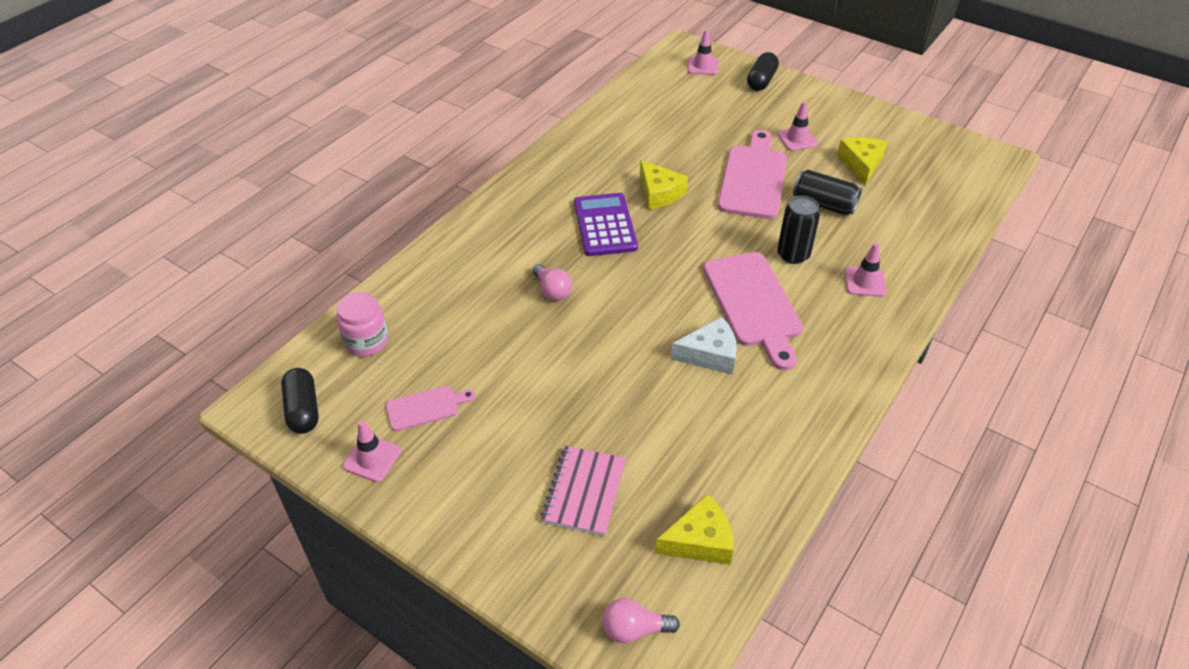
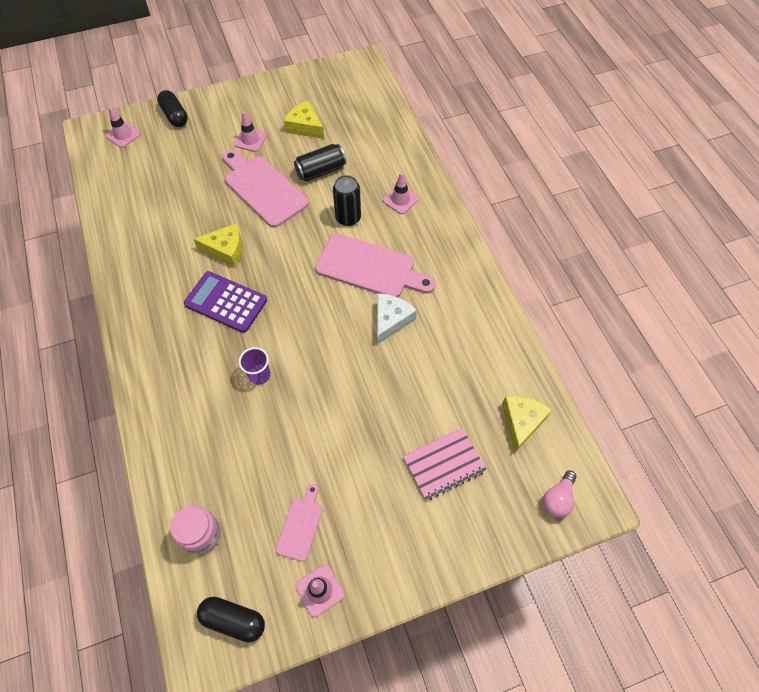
camera: 55 degrees left, 15 degrees up
(552, 291) = (259, 375): pink light bulb -> purple cup
(584, 491) = (444, 464): pink notebook -> pink notebook turned 75 degrees counterclockwise

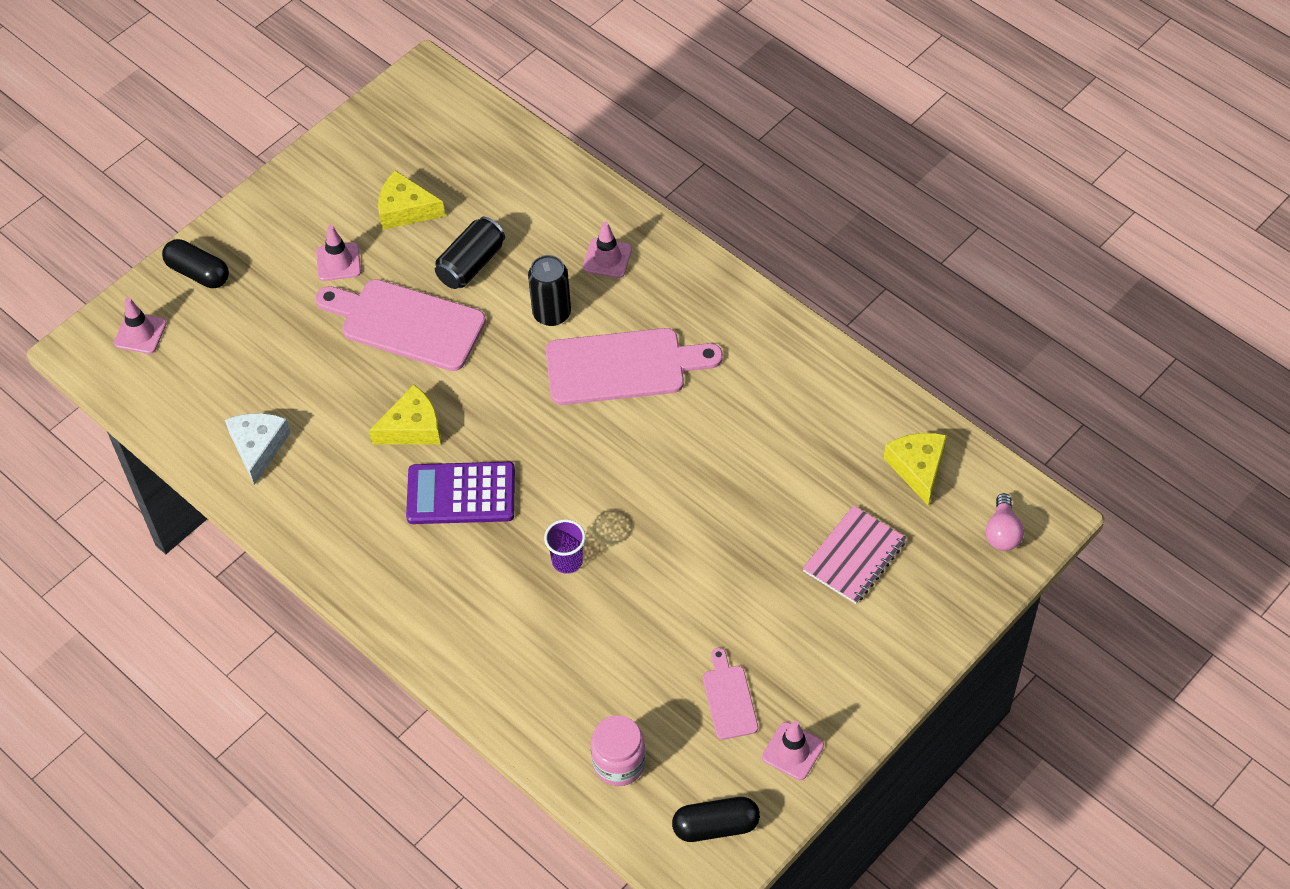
camera: 25 degrees left, 5 degrees down
(391, 320) = (691, 420): white cheese -> white cheese (258, 447)

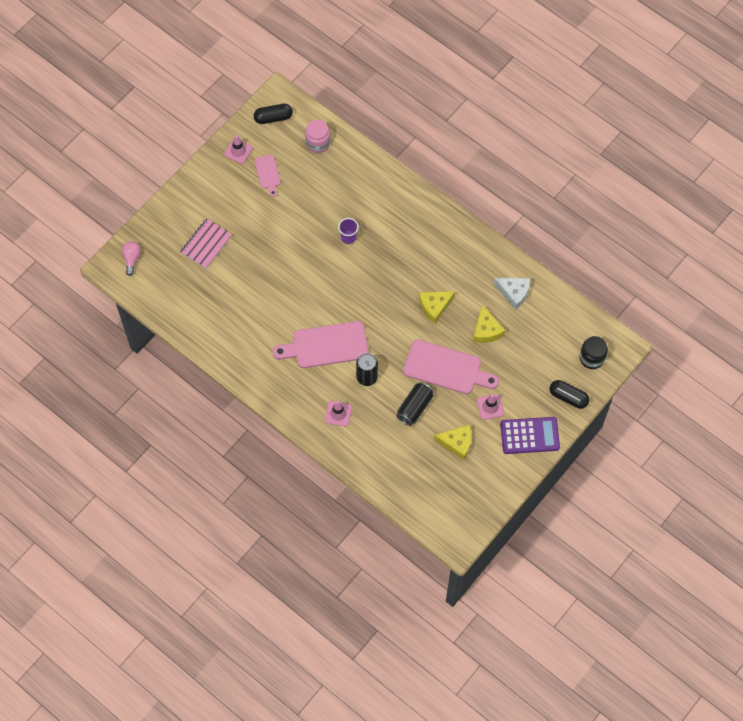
camera: 175 degrees right, 10 degrees up
(140, 333) = (592, 358): pink traffic cone -> black jar
(258, 447) = (514, 293): white cheese -> white cheese turned 60 degrees counterclockwise
(461, 494) = (405, 271): purple calculator -> purple calculator (529, 436)
(918, 468) = (171, 292): yellow cheese -> yellow cheese (486, 330)

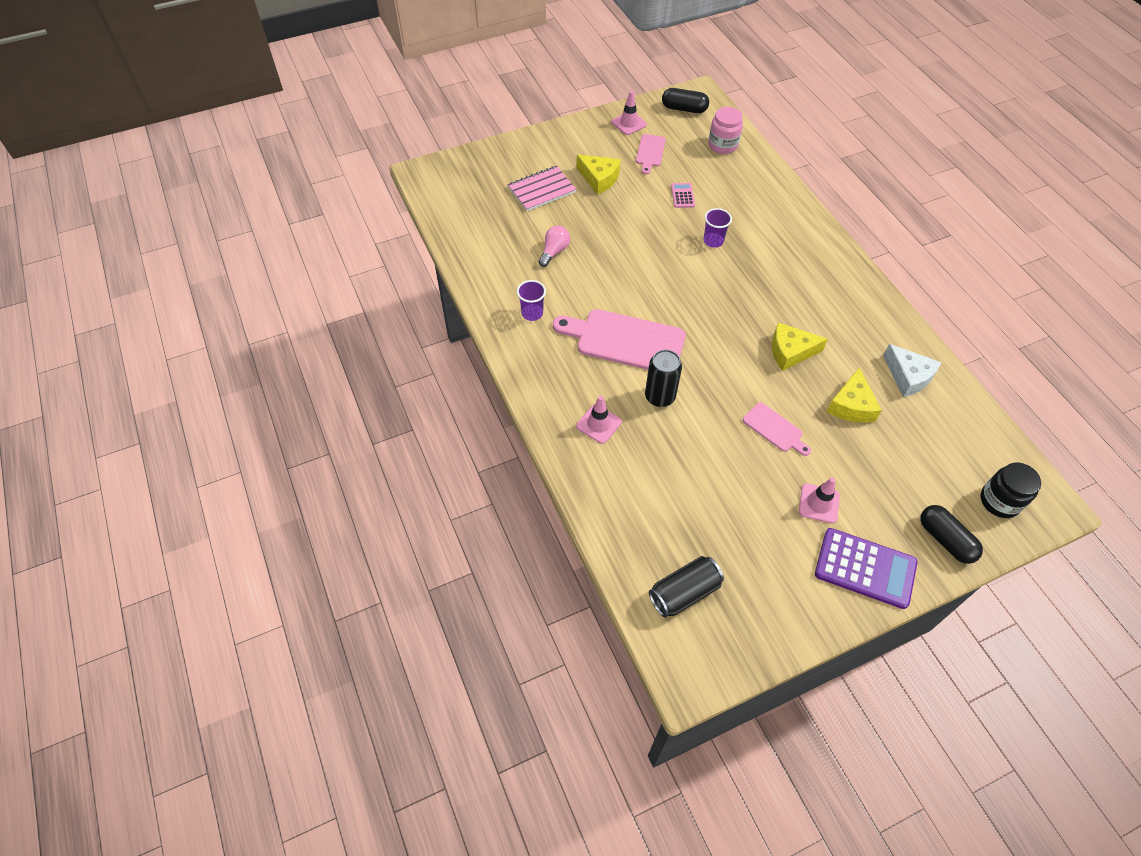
camera: 25 degrees right, 10 degrees down
(132, 259) = (451, 174): pink light bulb -> pink light bulb (554, 251)
(254, 352) = (532, 313): none -> purple cup
(309, 205) = (682, 196): none -> pink calculator
(415, 407) = (708, 459): black can -> black can (684, 593)
(446, 368) = (775, 429): pink cutting board -> pink cutting board, size x0.51
(457, 443) = (748, 531): yellow cheese -> yellow cheese (599, 179)

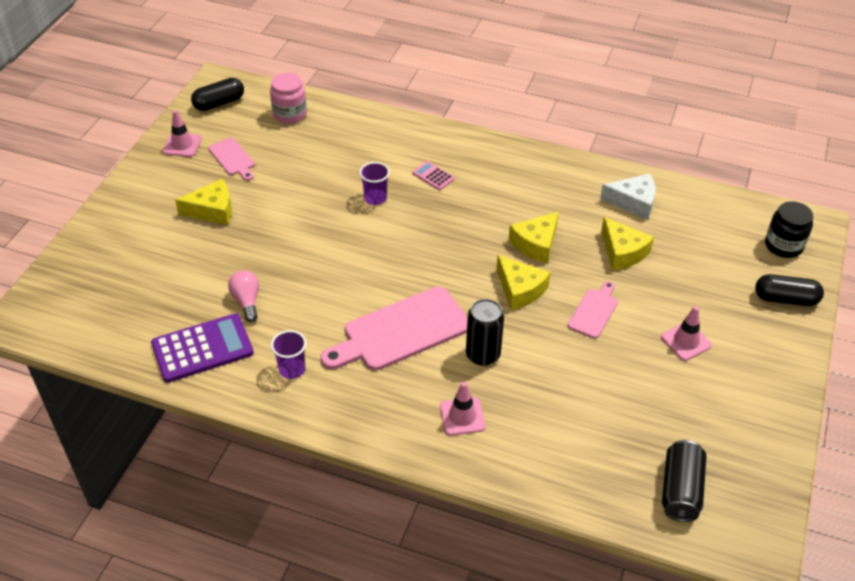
camera: 45 degrees left, 10 degrees down
(541, 190) = (168, 255): pink notebook -> none
(682, 196) = (305, 177): pink calculator -> pink calculator (433, 176)
(739, 374) = (520, 289): none -> yellow cheese
(775, 429) = (594, 311): pink cutting board -> pink cutting board turned 60 degrees counterclockwise
(865, 568) = (766, 362): purple calculator -> purple calculator (202, 349)

